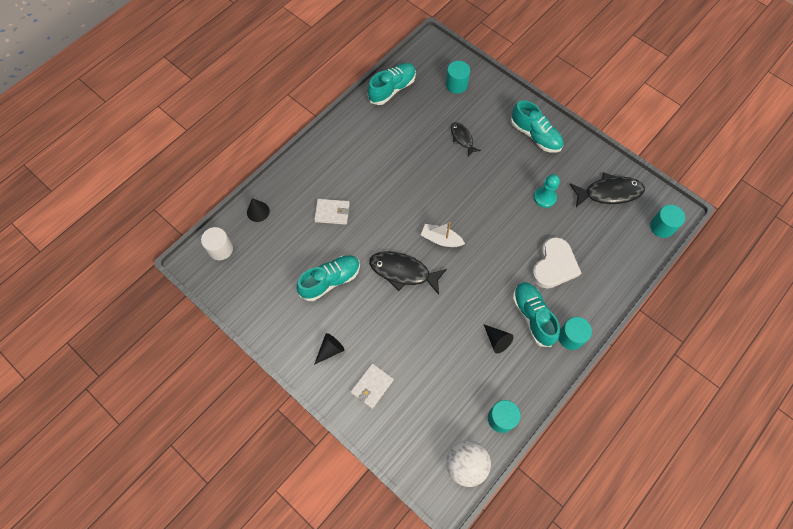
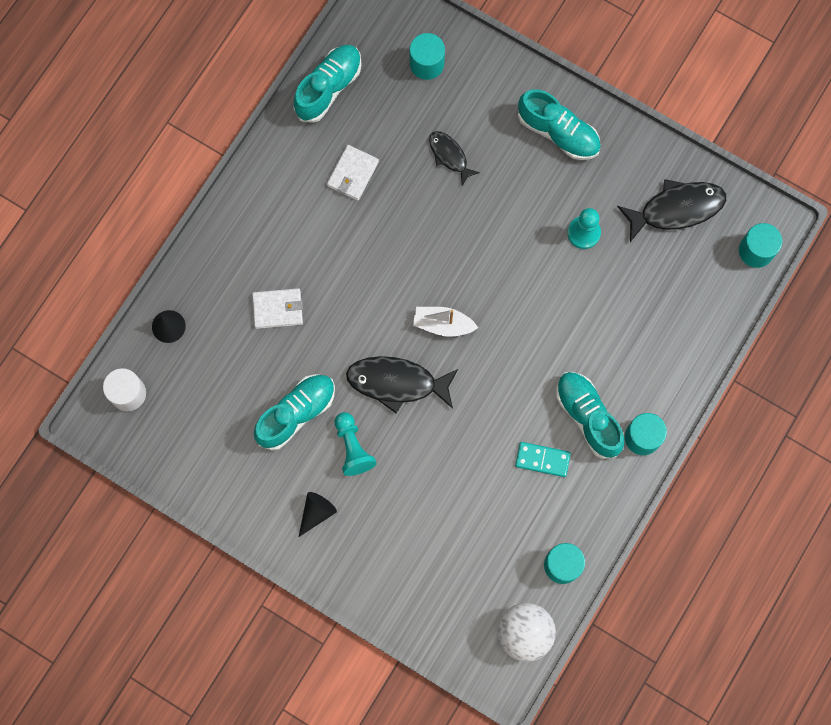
camera: 10 degrees left, 10 degrees up
(364, 310) = (353, 448): none -> turquoise pawn
(372, 386) = (383, 552): white wallet -> white wallet (352, 174)
(497, 340) = (542, 459): black cone -> turquoise domino
(554, 265) = (609, 336): white heart -> none

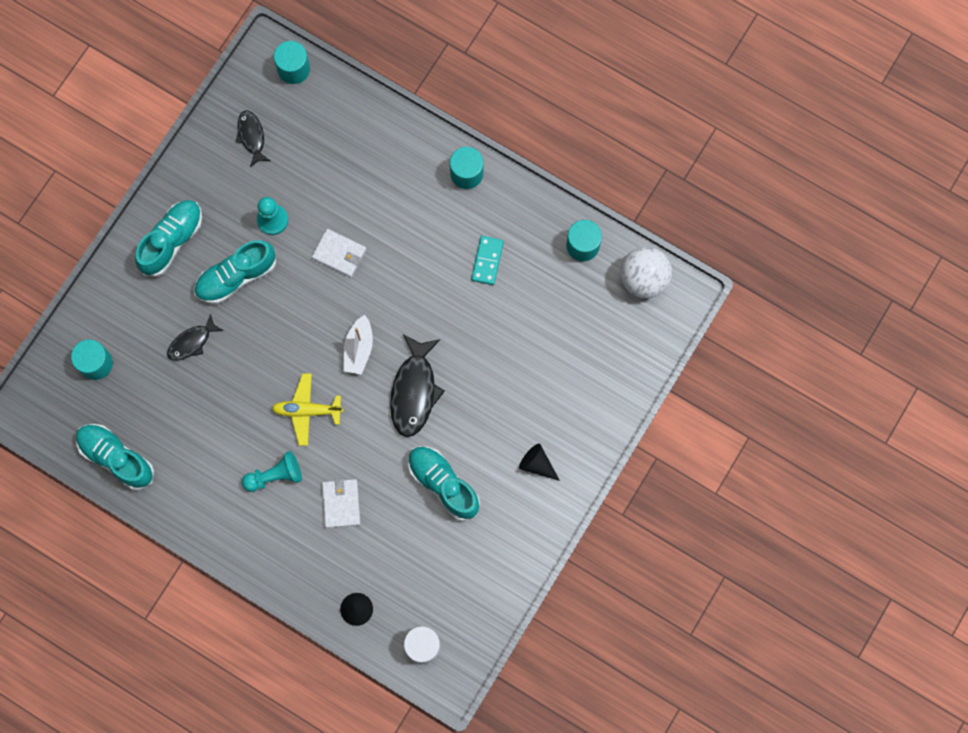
camera: 90 degrees left, 0 degrees up
(352, 174) = (206, 434): white wallet -> white wallet (339, 254)
(353, 448) = (476, 431): turquoise pawn -> turquoise pawn (275, 475)
(376, 273) = (307, 410): none -> yellow plane
(587, 417) = (447, 220): turquoise shoe -> turquoise shoe (236, 277)
(676, 209) = (251, 137): black fish -> black fish, size x0.58

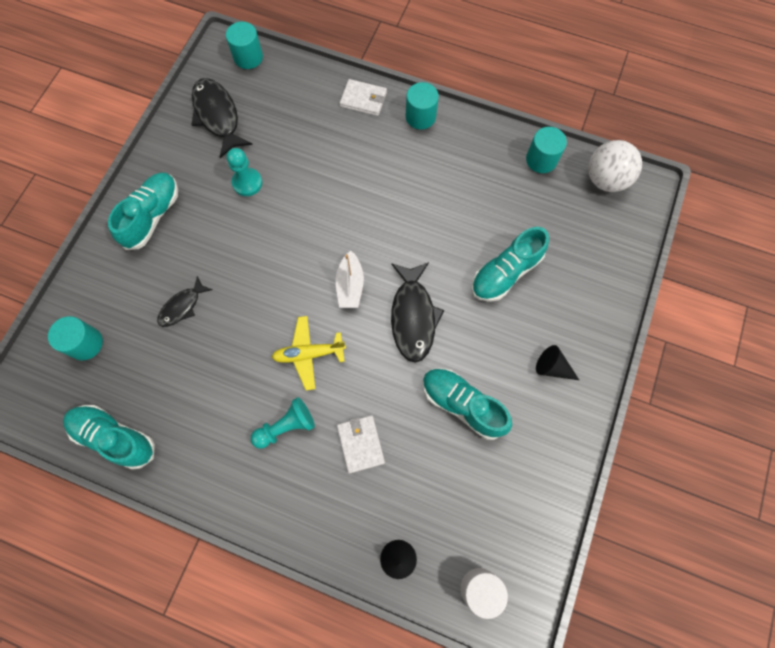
camera: 10 degrees left, 5 degrees down
(236, 277) = (219, 238): turquoise shoe -> turquoise shoe (505, 273)
(251, 137) = (218, 116): black fish -> black fish, size x1.71
(339, 254) = (316, 202): white wallet -> white wallet (363, 99)
(487, 261) = (456, 187): turquoise domino -> none

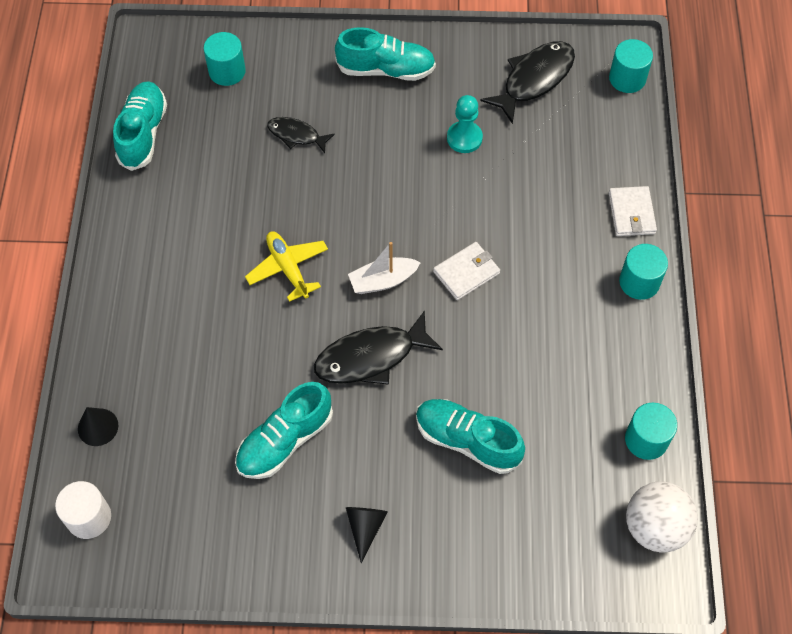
camera: 70 degrees right, 10 degrees down
(286, 426) = (202, 275): turquoise pawn -> none
(360, 444) = (207, 351): white wallet -> white wallet (466, 272)
(462, 405) = (285, 440): turquoise shoe -> turquoise shoe turned 150 degrees counterclockwise

